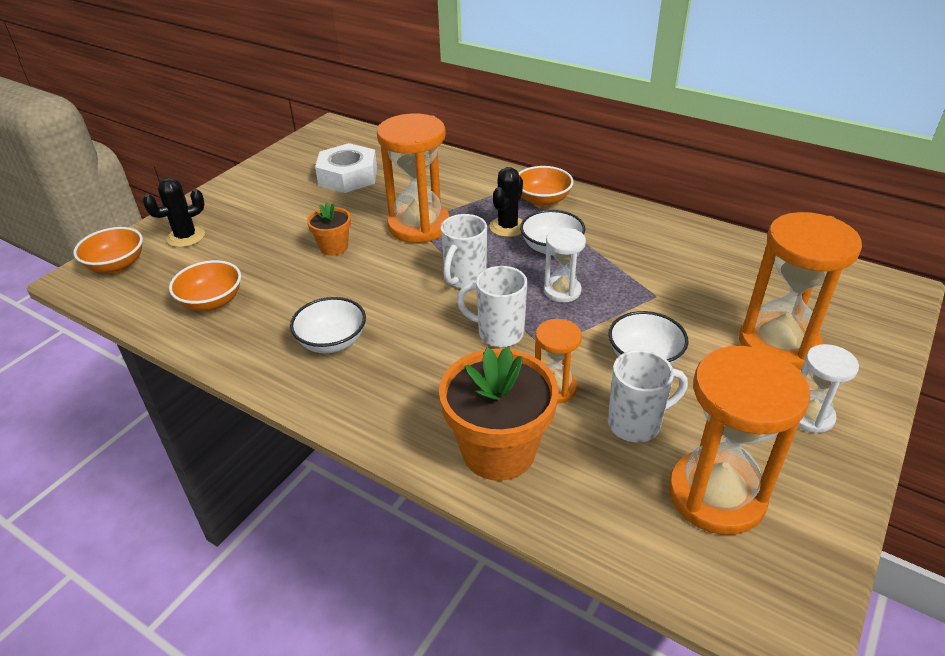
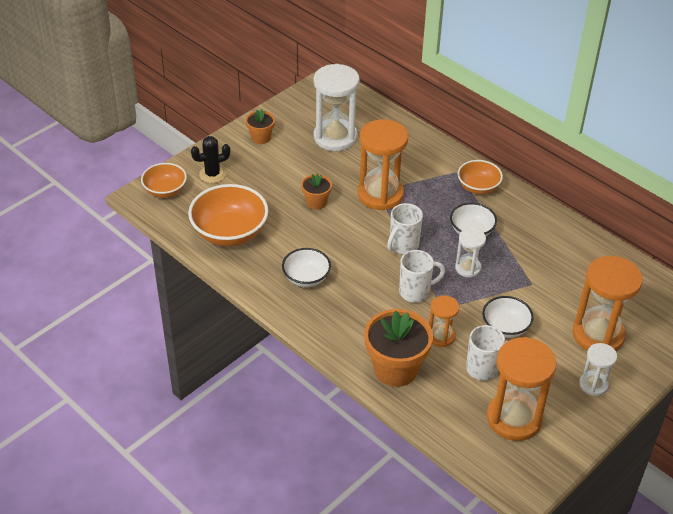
camera: 10 degrees right, 5 degrees up
(212, 302) = (230, 232): orange bowl -> orange bowl, size x1.68
(251, 190) = (261, 138): none -> orange flower pot
(348, 176) = (335, 137): white nut -> white hourglass
(498, 333) = (416, 292): white mug -> white mug turned 135 degrees clockwise
(508, 227) = (445, 207): black cactus -> none

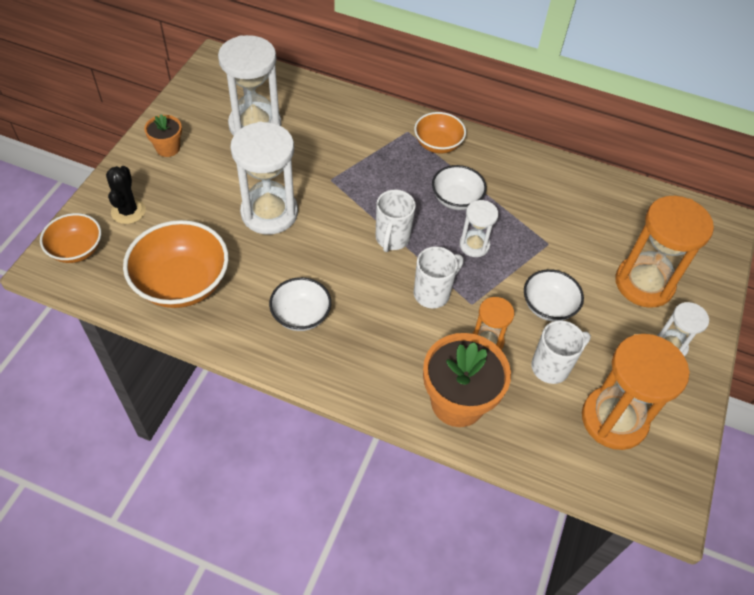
camera: 25 degrees left, 10 degrees up
(212, 174) = (128, 211): black cactus -> black cactus turned 45 degrees counterclockwise
(316, 202) = (269, 213): orange flower pot -> white hourglass
(380, 194) = (337, 182): orange hourglass -> none

